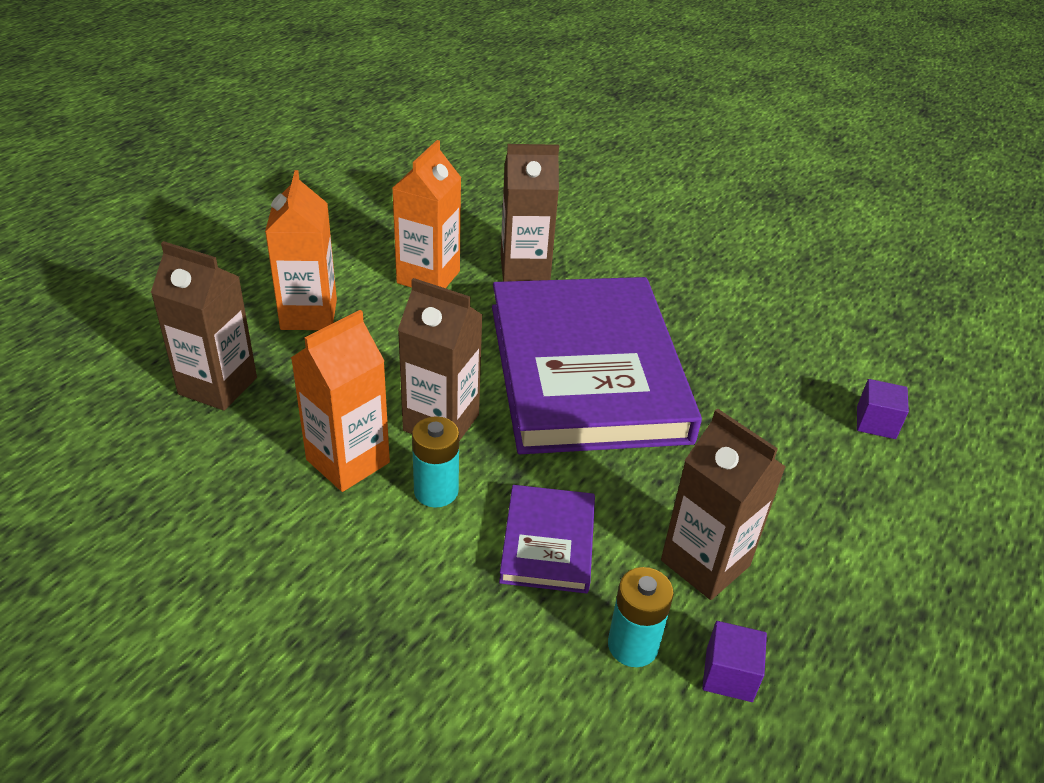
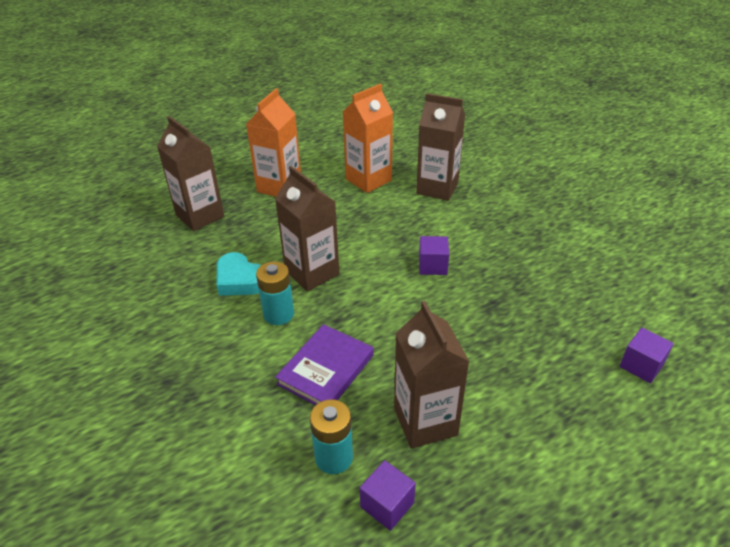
camera: 30 degrees right, 0 degrees up
(348, 461) = (240, 280): orange carton -> turquoise heart
(586, 371) = (432, 266): purple book -> purple cube

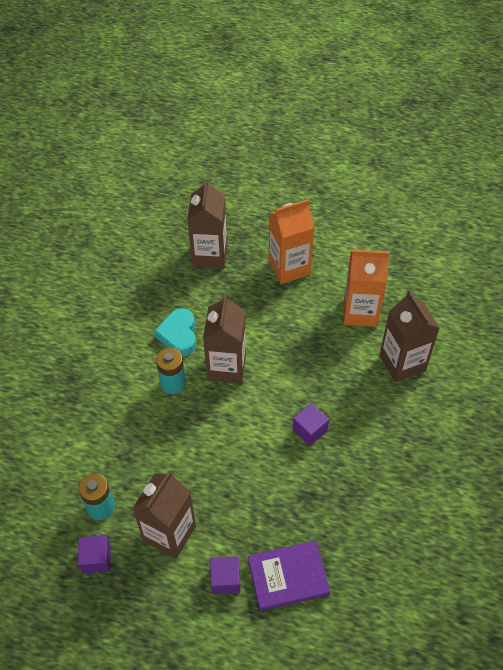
camera: 45 degrees right, 15 degrees up
(326, 369) = (156, 448): purple book -> purple book (288, 577)
(641, 365) = (343, 628): purple cube -> purple cube (225, 579)

